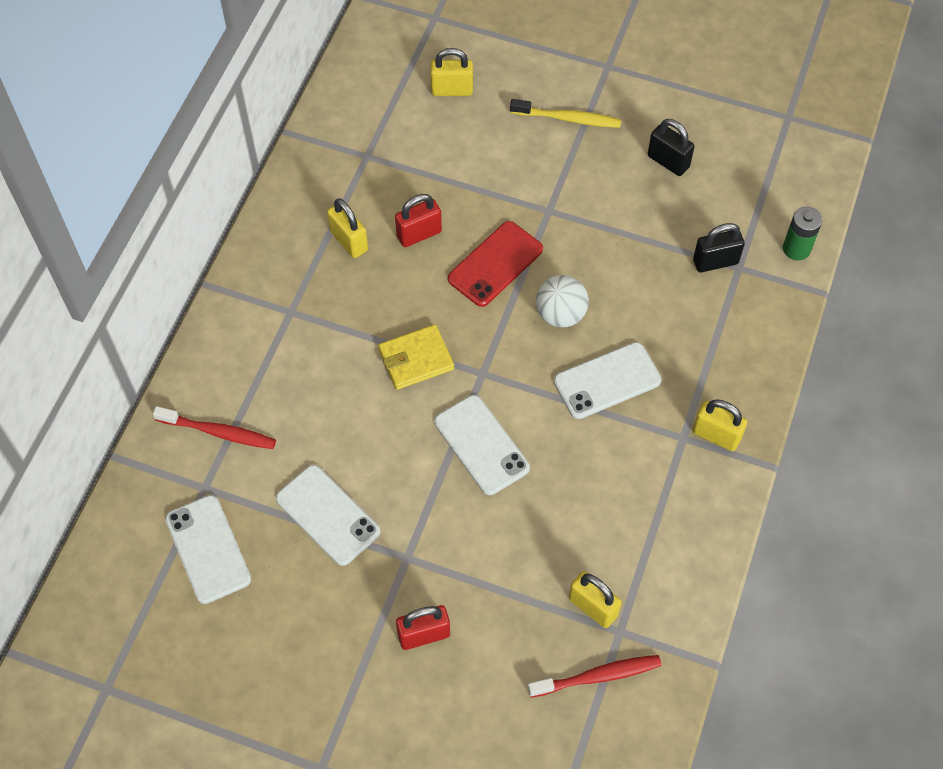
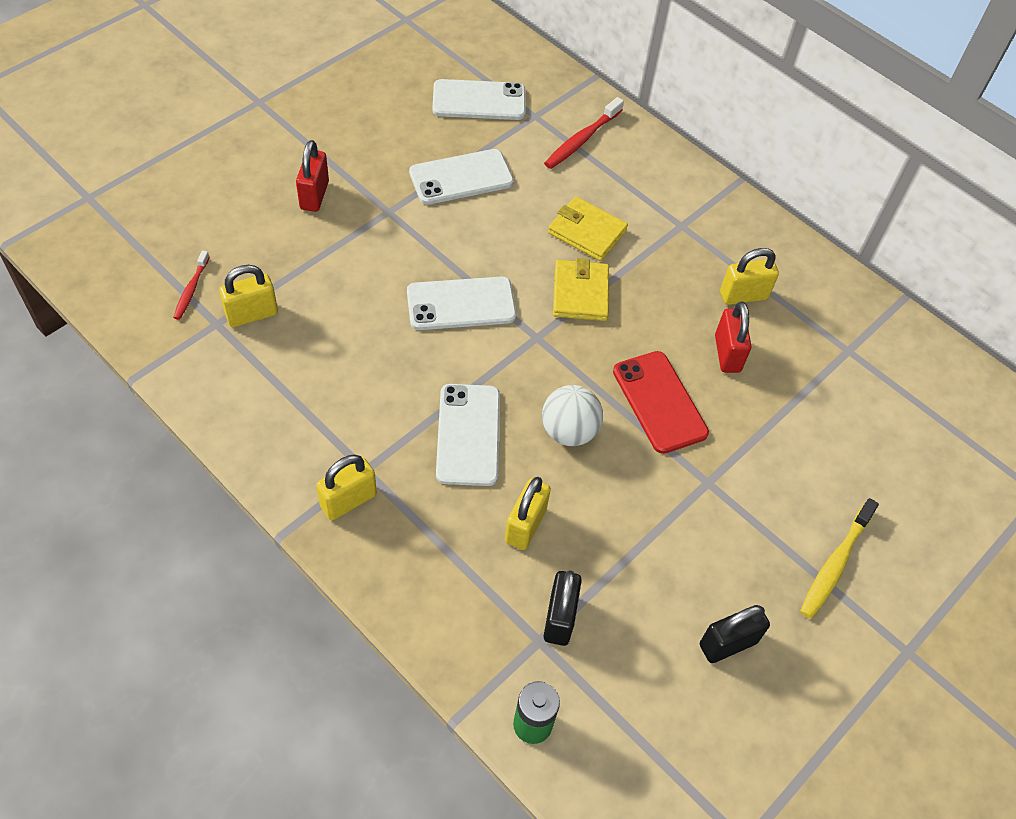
camera: 110 degrees right, 5 degrees down
(340, 381) = (587, 232): none -> yellow wallet
(452, 90) = (918, 464): yellow padlock -> yellow padlock (525, 525)
(597, 676) = (191, 290): red toothbrush -> red toothbrush, size x0.63

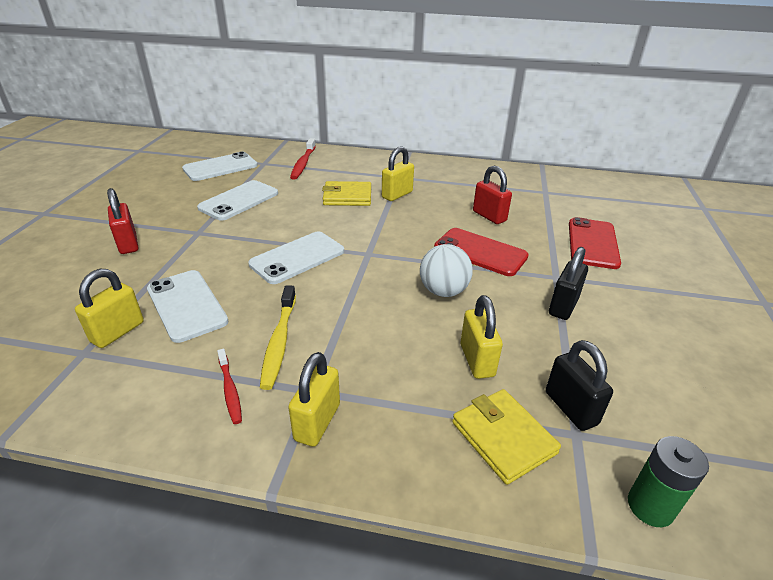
camera: 30 degrees left, 20 degrees down
(191, 290) = (40, 340): red toothbrush -> red toothbrush (230, 390)
(468, 434) = (376, 326): white phone -> white phone (187, 305)
(580, 293) = (373, 223): yellow wallet -> yellow wallet (503, 438)
(727, 643) = (684, 356): black padlock -> black padlock (563, 306)
(743, 295) = (466, 191): yellow padlock -> yellow padlock (397, 195)
(808, 463) = (593, 243): none -> red phone
(835, 564) = (672, 281): yellow toothbrush -> yellow toothbrush (279, 342)

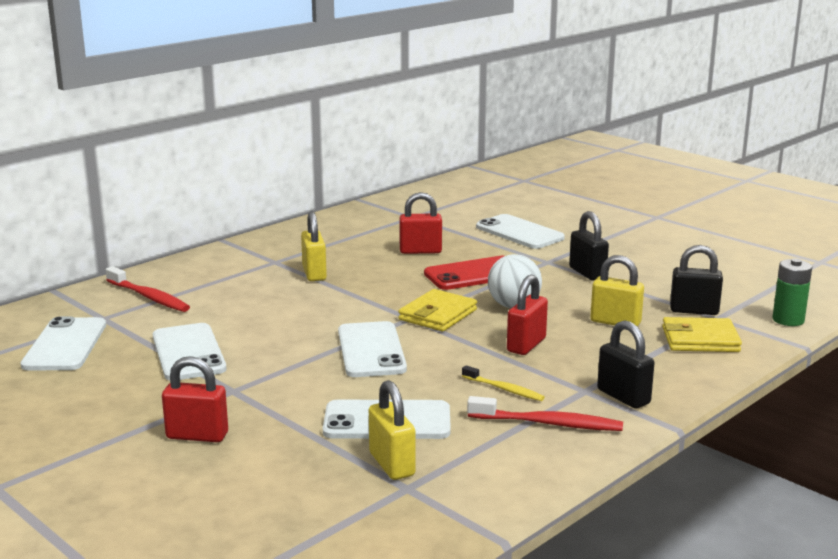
camera: 55 degrees left, 15 degrees down
(230, 390) = (548, 423): red toothbrush -> red toothbrush, size x1.59
(279, 342) = (504, 389): yellow toothbrush -> yellow toothbrush, size x0.63
(317, 422) = (623, 397): yellow padlock -> black padlock
(347, 197) = (278, 296): yellow wallet -> yellow wallet (438, 315)
(374, 324) = (526, 345): none -> red padlock
(593, 243) = (519, 232): red phone -> white phone

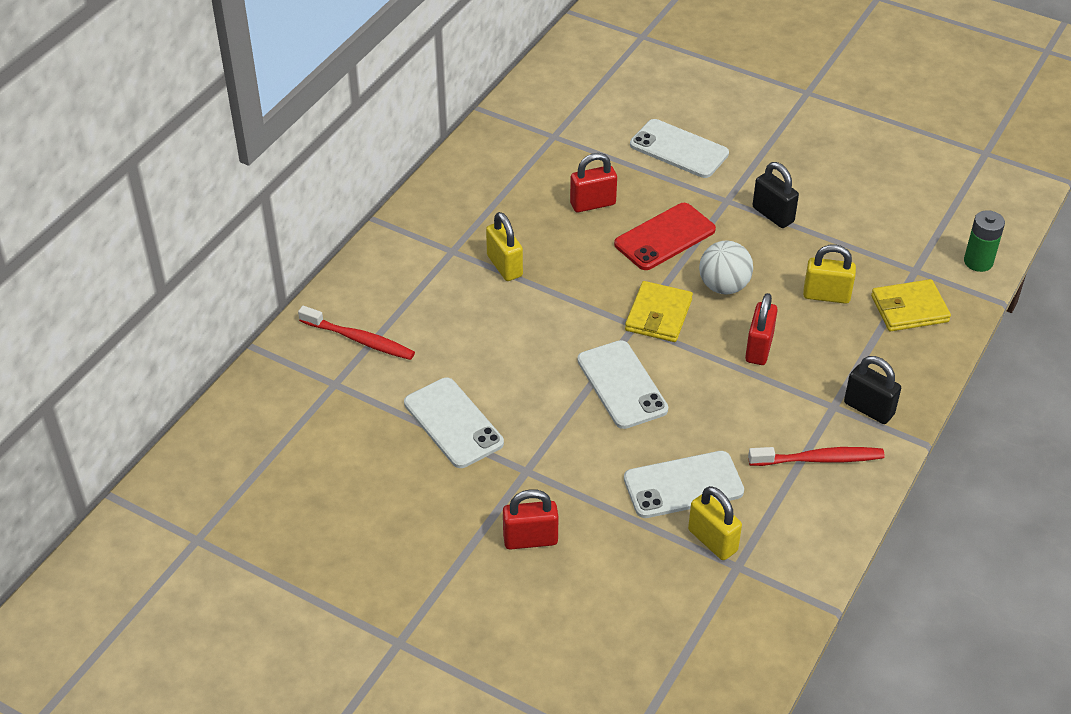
camera: 15 degrees left, 25 degrees up
(65, 345) = (327, 435): white phone -> none
(504, 389) = (764, 419): yellow toothbrush -> none
(694, 311) = (891, 262): black padlock -> none

